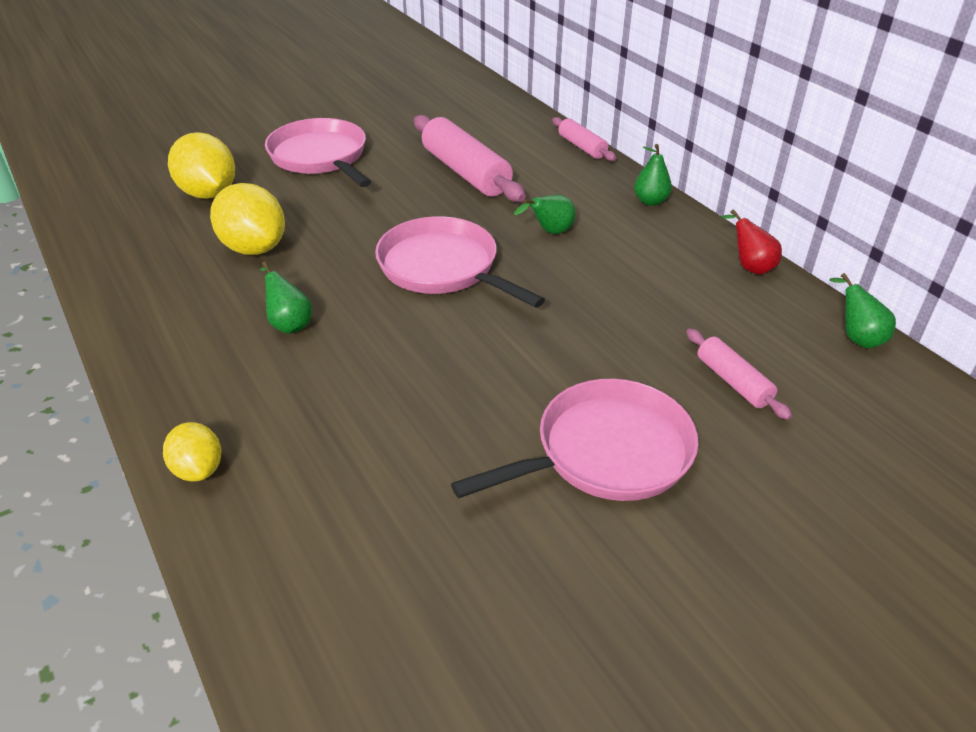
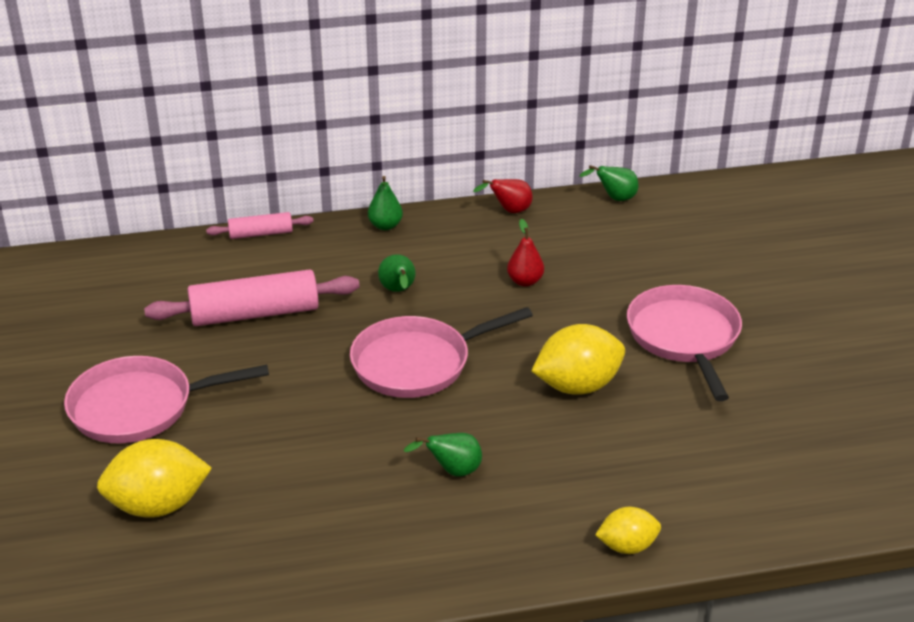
camera: 70 degrees left, 5 degrees down
(254, 248) = (304, 480): yellow lemon -> yellow lemon (577, 386)
(626, 304) = (525, 281): none -> red pear
(733, 381) = (636, 263): pink rolling pin -> none

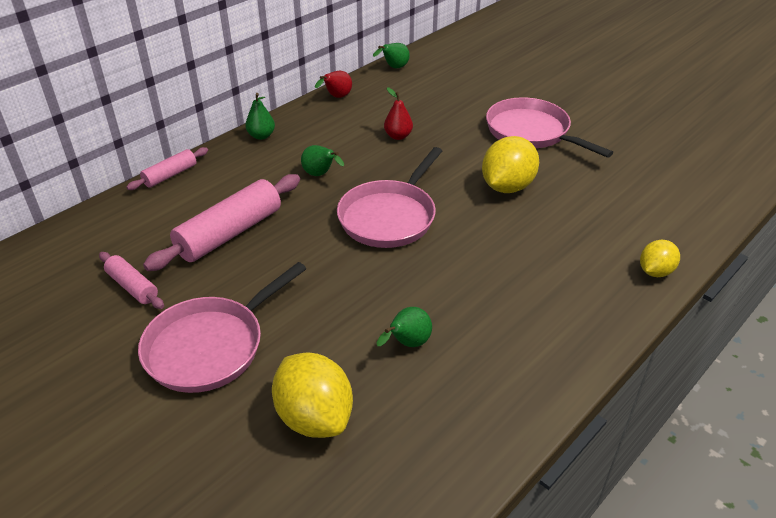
camera: 35 degrees left, 5 degrees up
(131, 327) = (133, 287): none -> pink rolling pin
(158, 506) = (314, 417): yellow lemon -> yellow lemon turned 75 degrees counterclockwise
(452, 471) = (498, 277): green pear -> green pear (407, 344)

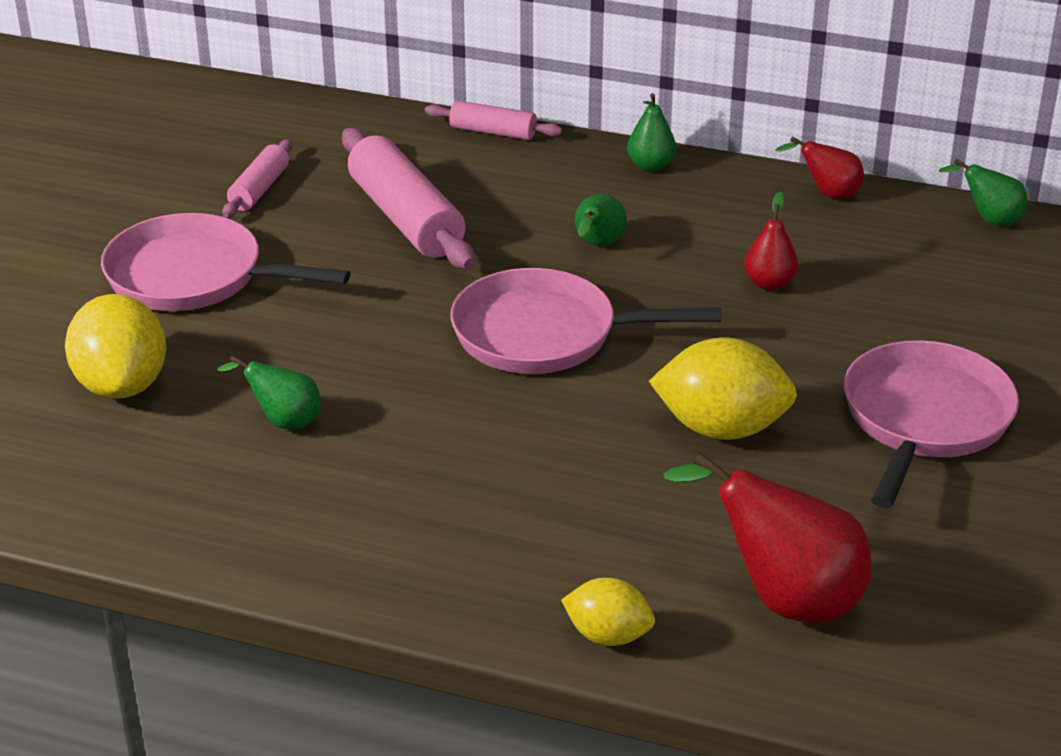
camera: 65 degrees right, 5 degrees down
(229, 233) = (406, 218): pink rolling pin -> pink rolling pin turned 45 degrees clockwise
(314, 417) = (122, 385): yellow lemon -> yellow lemon turned 45 degrees counterclockwise
(643, 210) = (784, 598): none -> red pear

